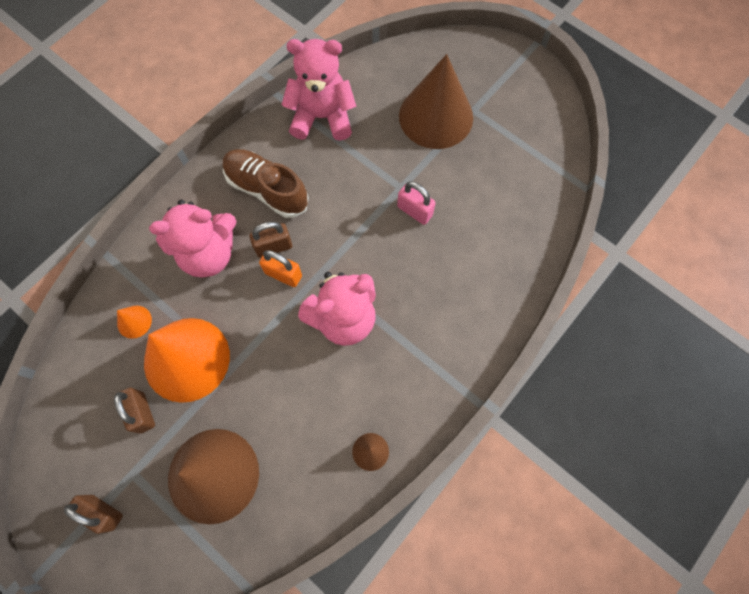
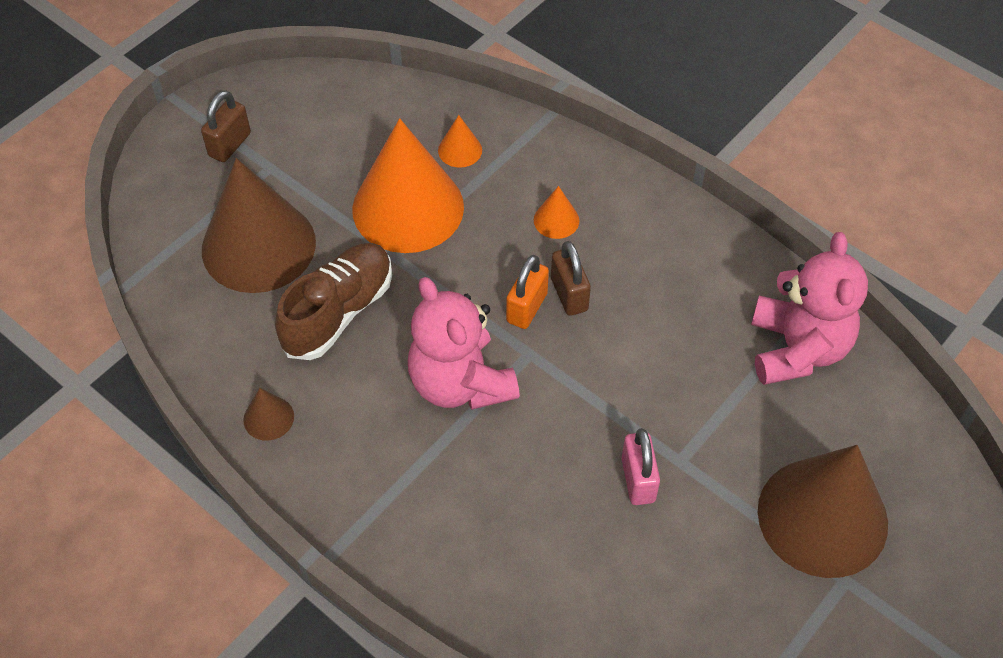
camera: 90 degrees right, 15 degrees down
(142, 412) = (342, 169): brown padlock -> none
(209, 254) = (556, 220): pink teddy bear -> orange cone
(267, 189) = (661, 281): brown shoe -> brown shoe (338, 312)
(414, 211) = (638, 480): pink padlock -> pink padlock turned 45 degrees counterclockwise

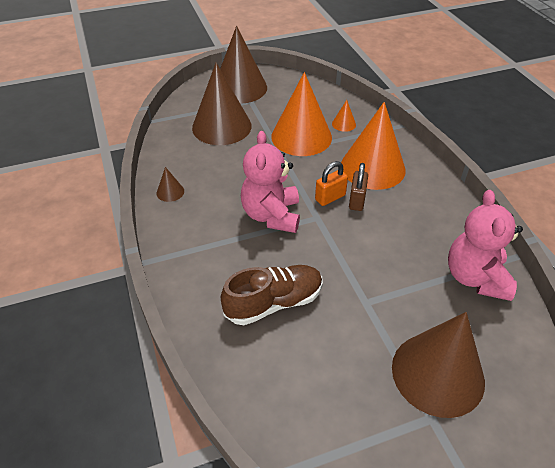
camera: 30 degrees right, 10 degrees down
(229, 145) = (240, 88): brown padlock -> brown cone
(338, 312) = (236, 164): brown shoe -> brown shoe (274, 303)
(556, 220) = (372, 167): orange cone -> orange cone, size x2.45
(638, 480) = (334, 300): pink padlock -> none
(797, 349) = (475, 278): pink teddy bear -> pink teddy bear turned 150 degrees clockwise

